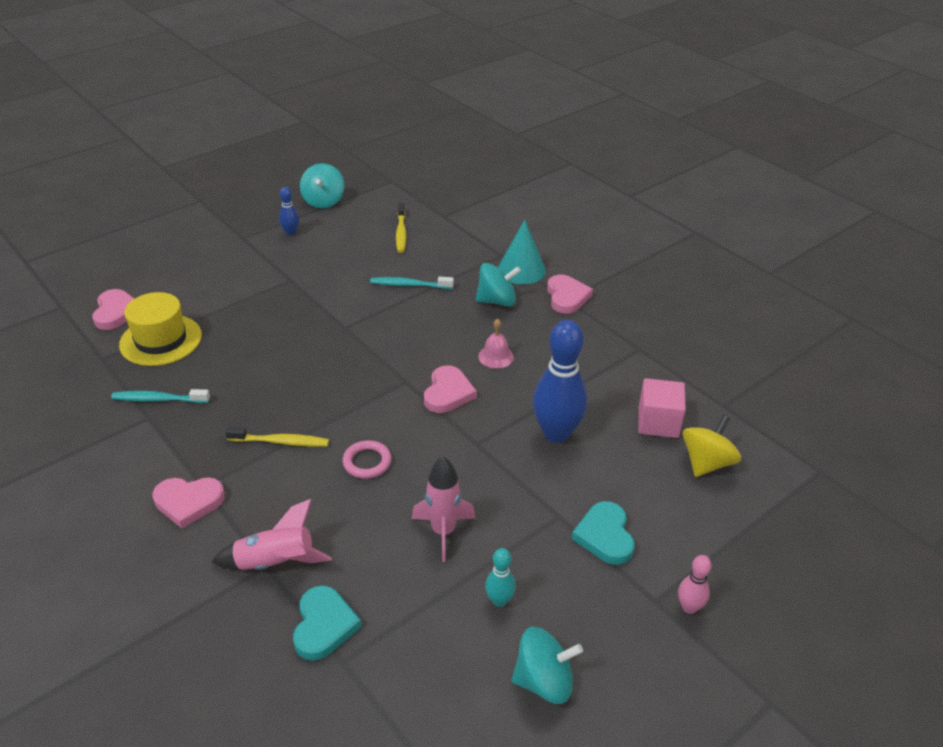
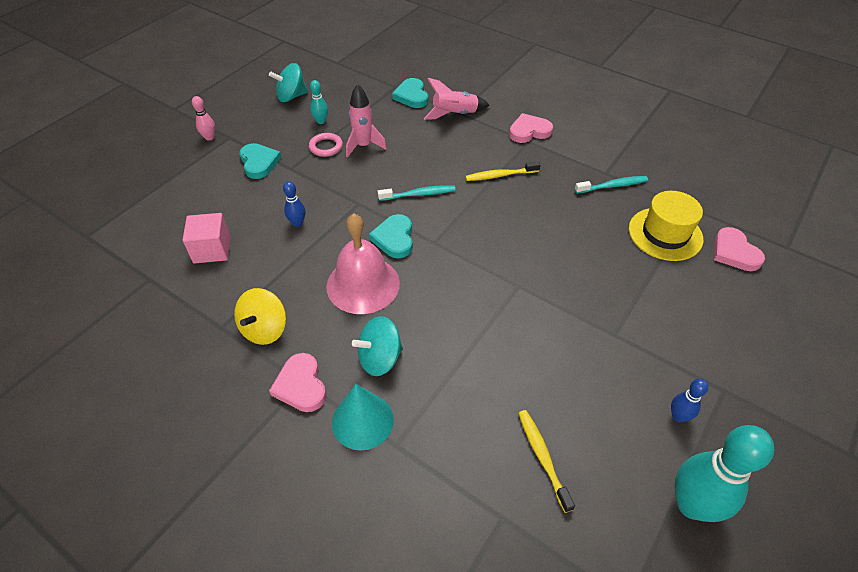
camera: 165 degrees right, 10 degrees up
(323, 201) = (691, 505): turquoise spinning top -> turquoise bowling pin
(367, 462) = (432, 174): pink ring -> pink ring (326, 147)
(410, 285) = (484, 359): turquoise toothbrush -> turquoise toothbrush (418, 194)
(448, 393) = (394, 238): pink heart -> turquoise heart
(496, 356) = (363, 284): pink bell -> pink bell, size x2.13
(556, 433) = (297, 223): blue bowling pin -> blue bowling pin, size x0.47
(706, 463) = (178, 224): yellow spinning top -> yellow spinning top (265, 329)

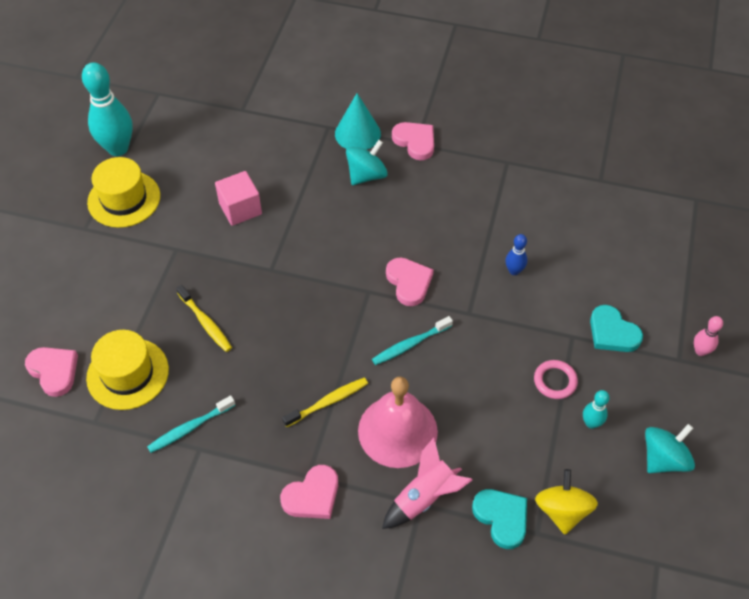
camera: 160 degrees right, 5 degrees up
(212, 249) = (571, 220): pink cube -> pink cube (240, 209)
(265, 329) = (471, 170): yellow spinning top -> yellow spinning top (562, 510)
(363, 284) = (413, 229): pink bell -> pink bell (397, 431)
(364, 146) = (511, 397): pink rocket -> none
(394, 238) = (409, 282): turquoise heart -> pink heart
(543, 458) = (223, 147): yellow toothbrush -> yellow toothbrush (205, 322)
(678, 416) = (124, 199): blue bowling pin -> yellow hat

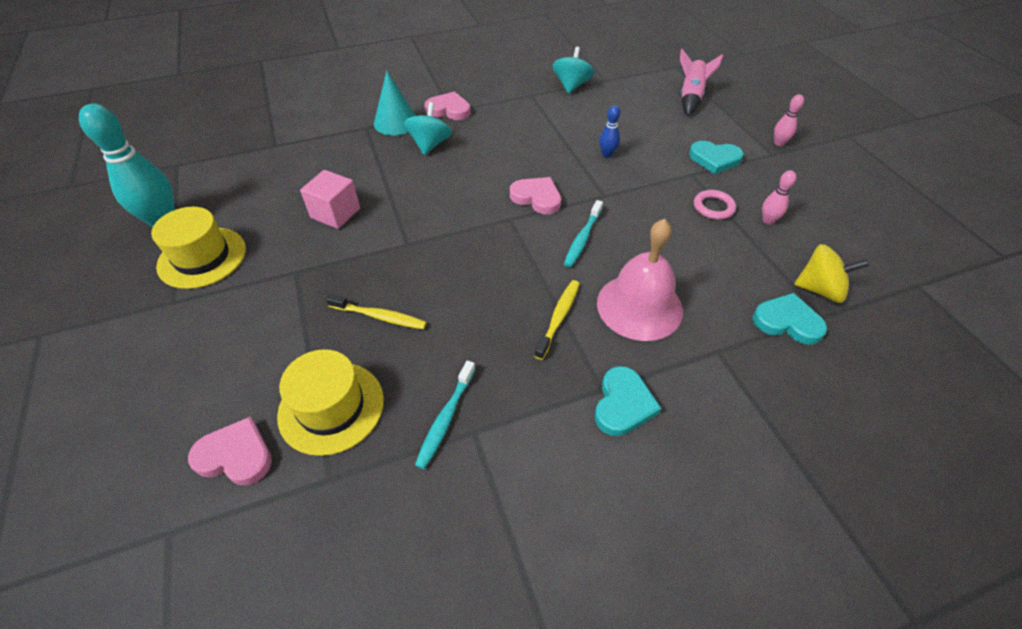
camera: 35 degrees left, 5 degrees down
(312, 495) = (623, 404): pink heart -> turquoise heart
(424, 497) = (715, 344): pink rocket -> pink rocket (690, 97)
(562, 510) = (819, 289): yellow spinning top -> yellow spinning top turned 135 degrees clockwise
(591, 423) = (768, 220): turquoise bowling pin -> pink bowling pin
(663, 459) = (837, 216): turquoise spinning top -> turquoise spinning top (571, 86)

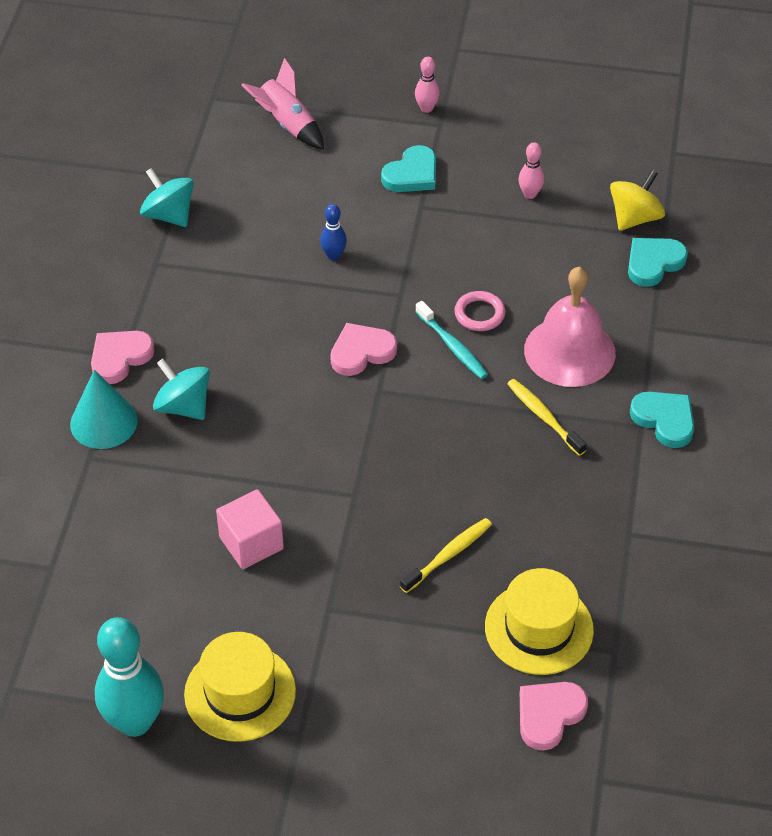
camera: 60 degrees left, 0 degrees up
(446, 418) = (603, 547): turquoise toothbrush -> none
(713, 207) = (482, 221): pink ring -> pink ring (479, 314)

